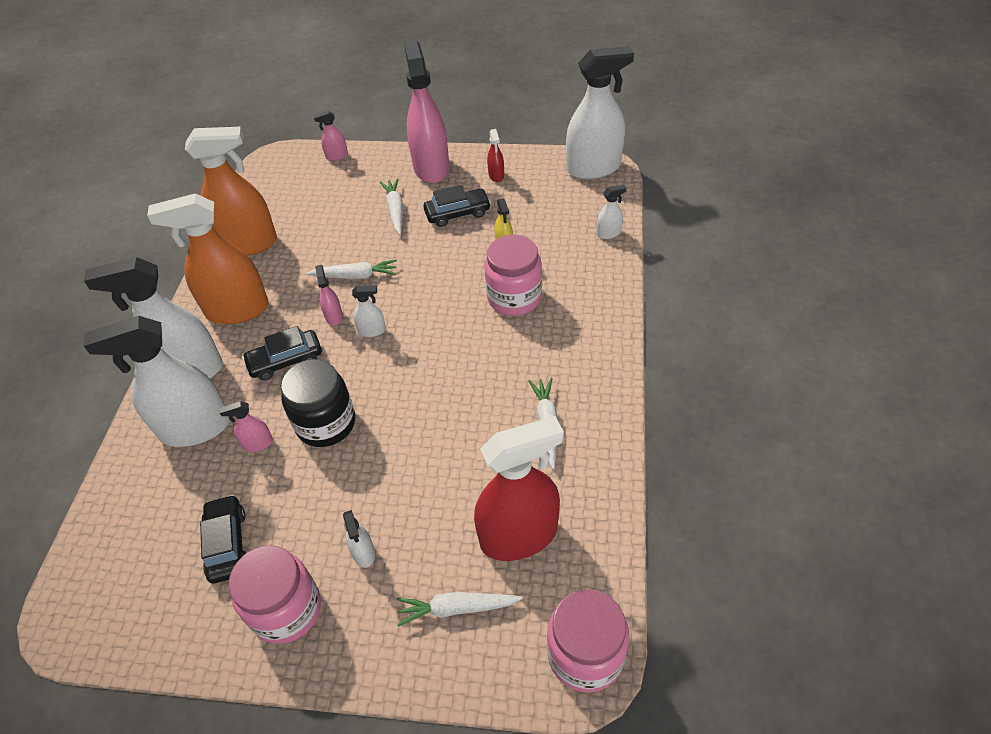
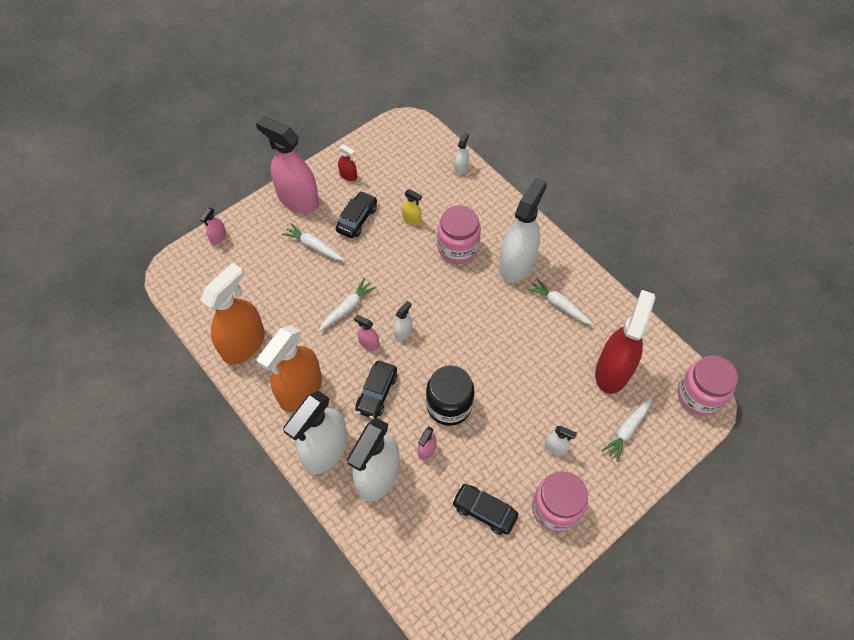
camera: 50 degrees left, 10 degrees up
(594, 168) = (402, 129): white spray bottle -> white spray bottle (516, 264)

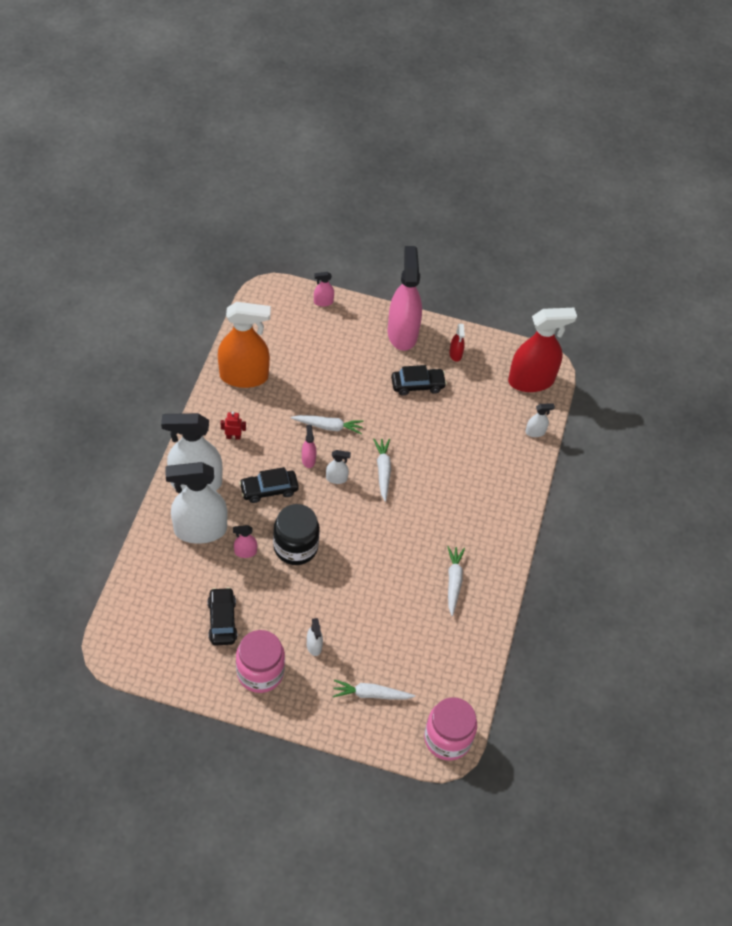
camera: 50 degrees right, 5 degrees down
(300, 390) = (233, 437): orange spray bottle -> red robot
(314, 246) = (367, 370): white carrot -> white carrot (383, 471)
(412, 219) = (450, 424): yellow spray bottle -> none
(457, 248) = (449, 474): pink jar -> none
(516, 264) = (469, 527): white spray bottle -> none
(612, 371) = (419, 656): red spray bottle -> red spray bottle (531, 380)

